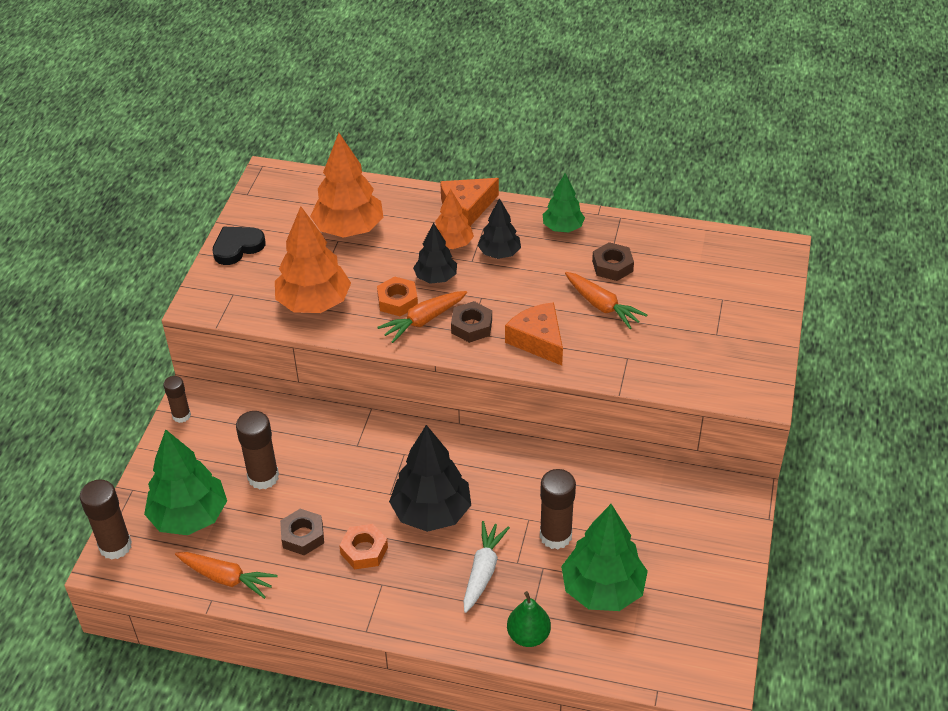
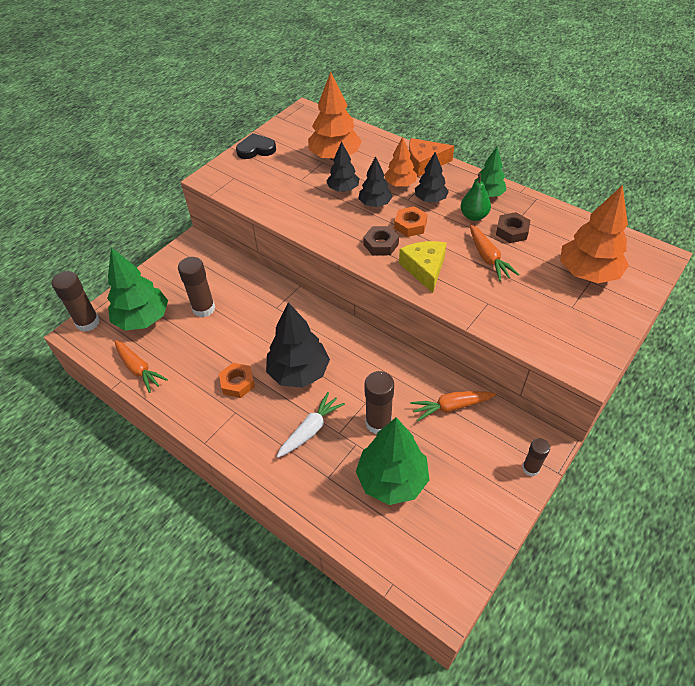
camera: 25 degrees right, 5 degrees up
(181, 415) = (179, 252): brown glue stick -> brown glue stick (530, 468)
(303, 536) = (204, 358): brown nut -> none
(314, 303) = (282, 198): orange tree -> orange tree (588, 273)
(385, 270) = (343, 189): none -> black tree
(397, 301) = (339, 212): orange nut -> orange nut (410, 225)
(423, 320) = (349, 230): orange carrot -> orange carrot (451, 407)
(528, 636) = (316, 494): green pear -> green pear (474, 216)
(538, 340) = (424, 269): orange cheese -> yellow cheese

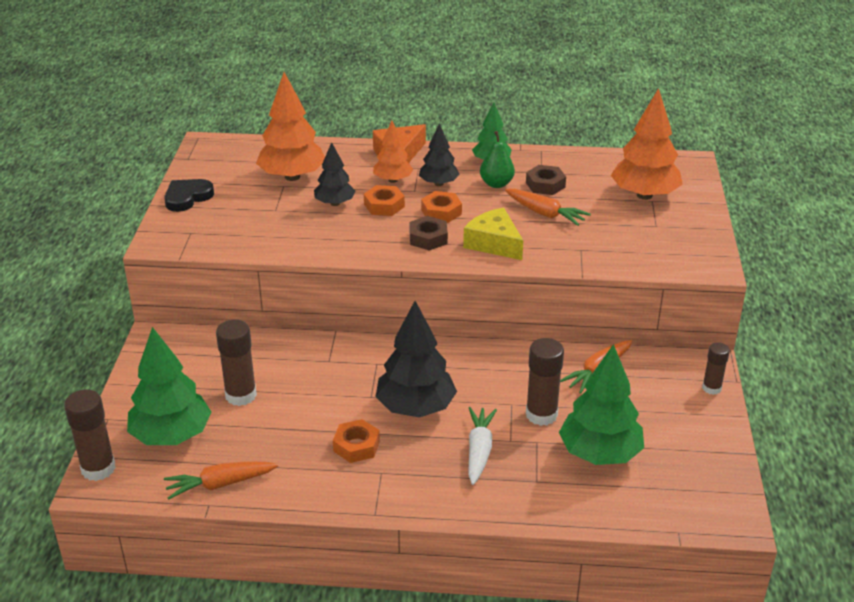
camera: 35 degrees left, 15 degrees down
(139, 369) = (220, 484): orange carrot -> orange carrot turned 150 degrees clockwise
(375, 204) = (384, 205): black tree -> orange nut

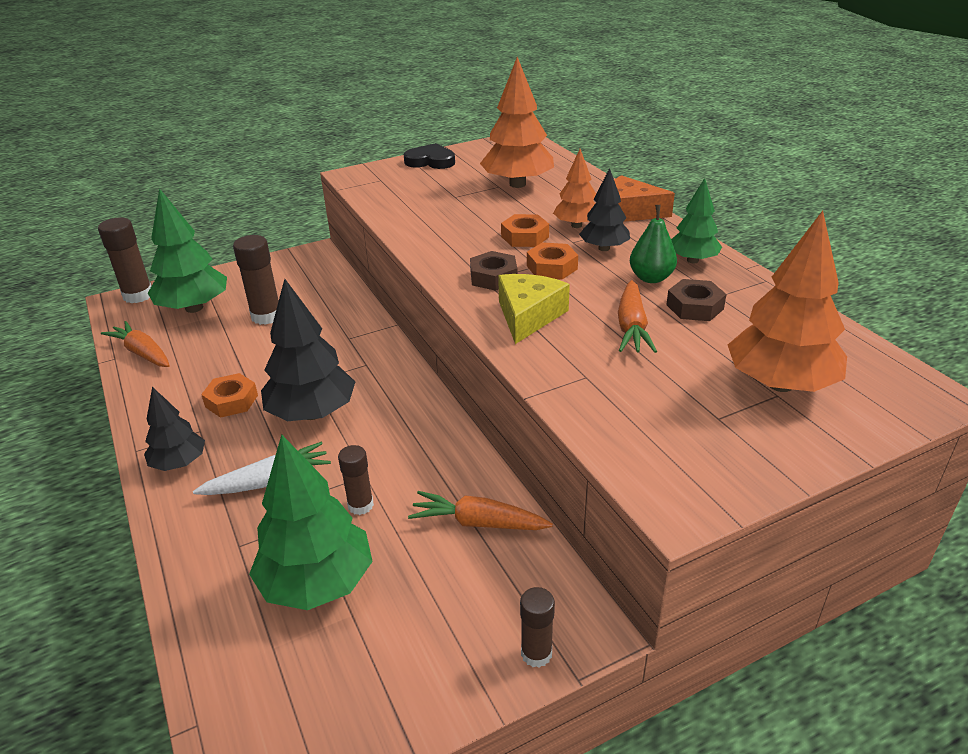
camera: 60 degrees right, 0 degrees up
(335, 203) = (498, 215): black tree -> black tree (179, 463)
(541, 414) = (360, 505): brown glue stick -> brown glue stick, size x0.62

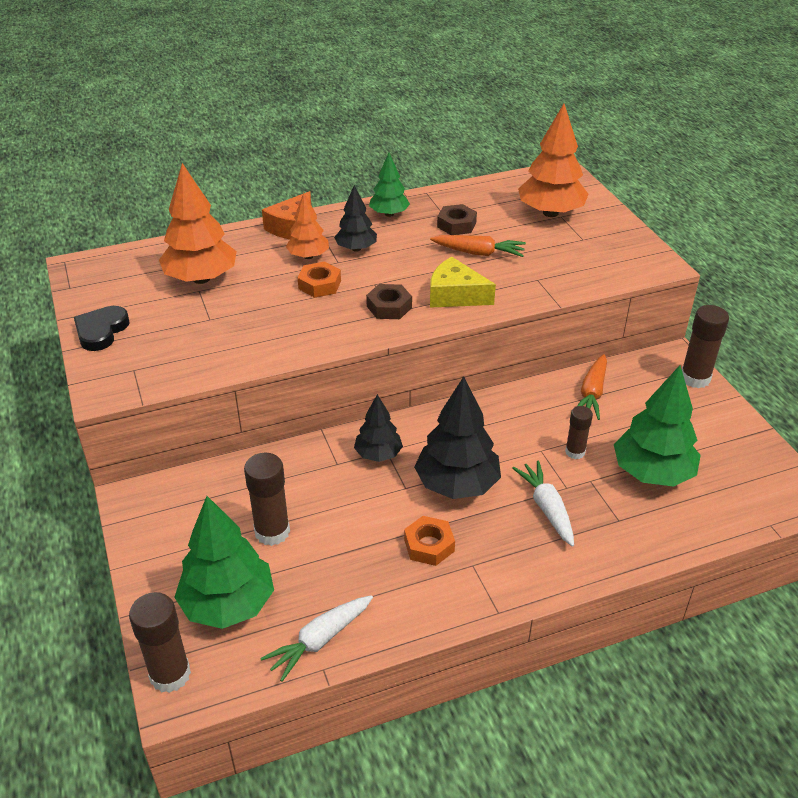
camera: 85 degrees left, 5 degrees up
(143, 353) = (320, 640): orange carrot -> white carrot
(179, 463) = (520, 573): black tree -> black tree (378, 454)
(536, 653) = (695, 378): brown glue stick -> brown glue stick, size x1.62
(552, 267) = (381, 276): orange nut -> none
(651, 278) = (411, 235): green pear -> none

